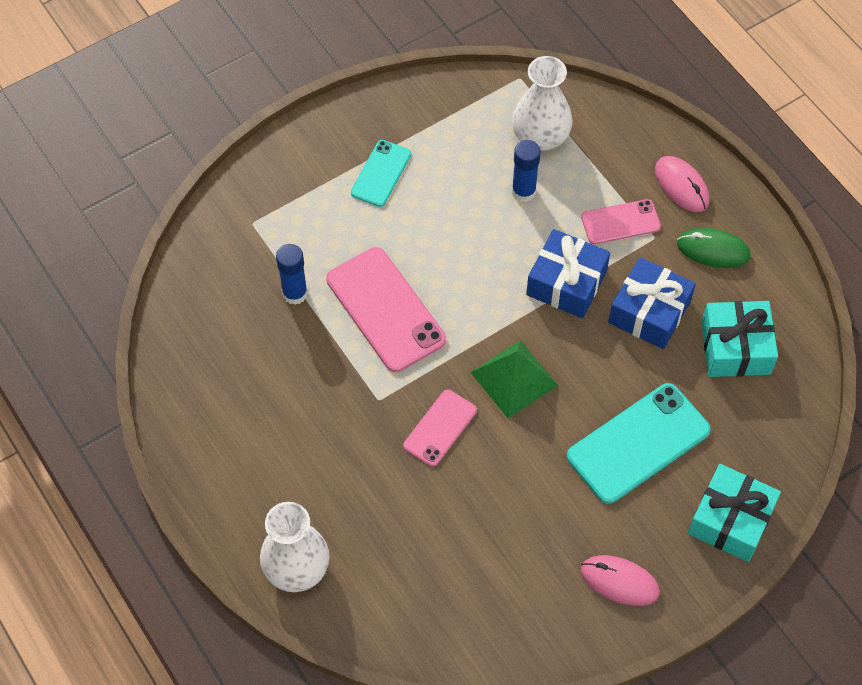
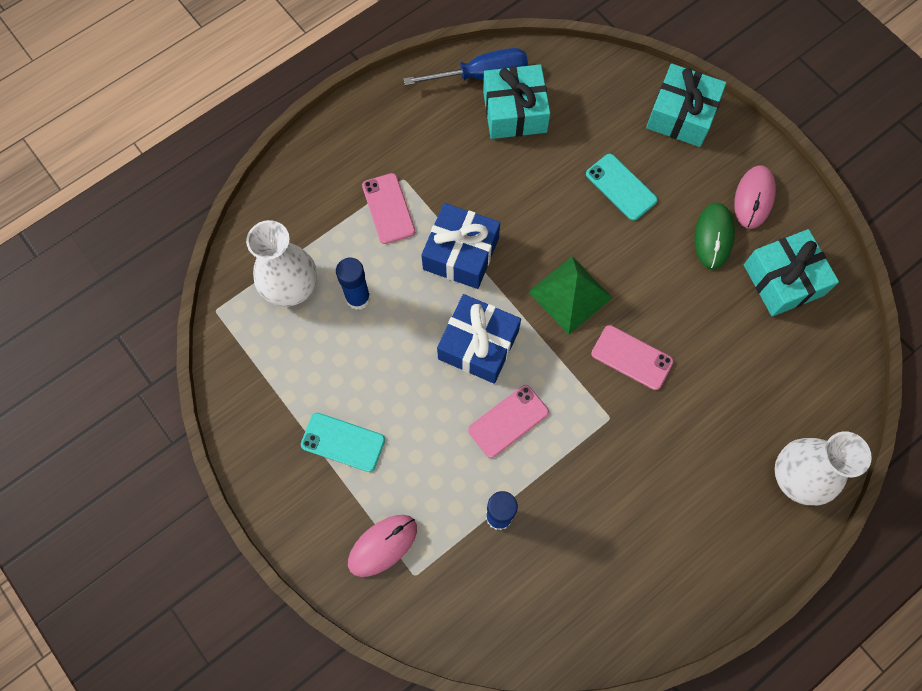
camera: 95 degrees left, 10 degrees up
(385, 309) = (508, 421): pink phone -> pink phone, size x0.58
(516, 595) = (783, 280): none -> turquoise gift
(638, 443) = (621, 187): turquoise phone -> turquoise phone, size x0.58
(649, 312) = (485, 181): blue gift -> blue gift (478, 345)
(681, 186) = (343, 157): pink mouse -> pink mouse (382, 545)
(713, 250) = (413, 130): green mouse -> green mouse (713, 237)
(782, 319) = (481, 75): none -> blue screwdriver

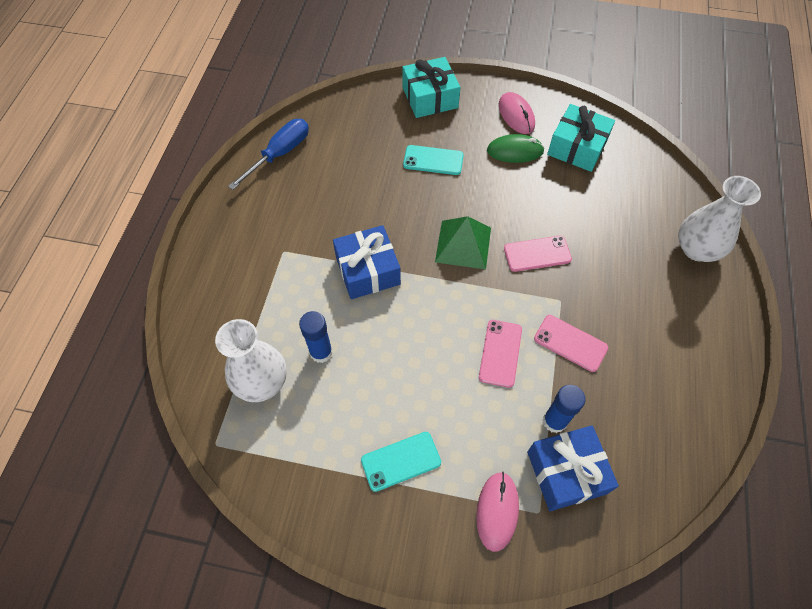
camera: 40 degrees left, 10 degrees down
(388, 208) = (289, 277): pink phone -> pink phone (570, 343)
(478, 345) = (434, 319): blue gift -> blue gift (566, 472)
(514, 111) = (323, 161): turquoise gift -> none
(713, 237) = (515, 151): green mouse -> green mouse turned 60 degrees counterclockwise

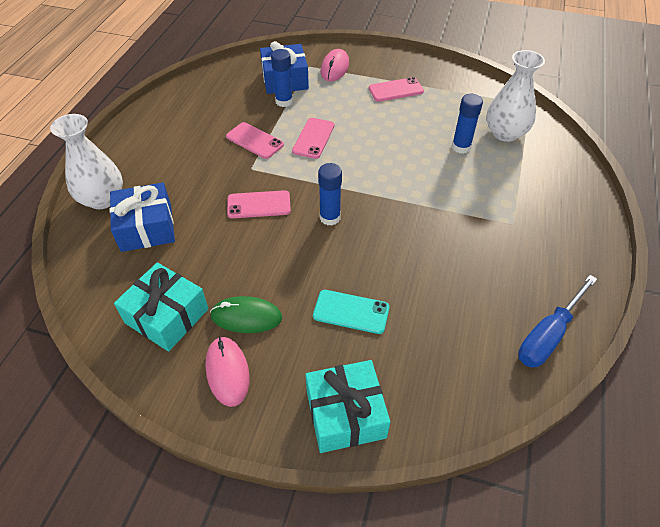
camera: 175 degrees left, 10 degrees down
(367, 270) = (426, 201): blue gift -> blue gift (146, 227)
(401, 461) = (396, 90): turquoise phone -> pink phone
(463, 244) = (330, 217): green pyramid -> blue glue stick

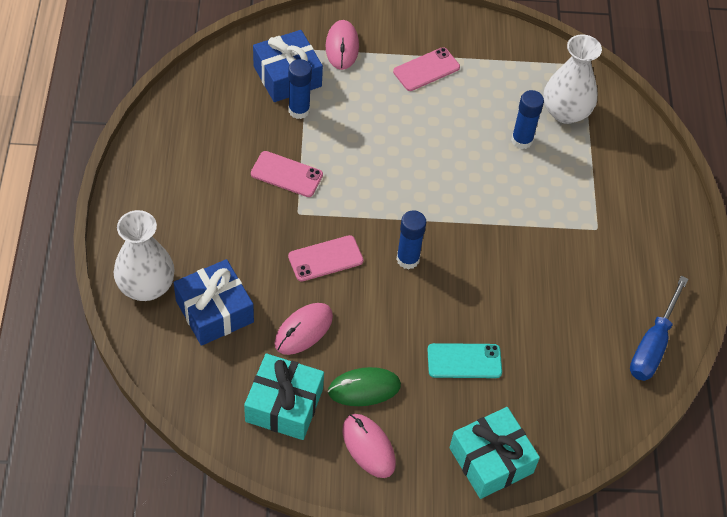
camera: 20 degrees left, 5 degrees up
(214, 256) = (303, 330): none -> pink mouse
(313, 138) = (353, 158): pink phone -> none

